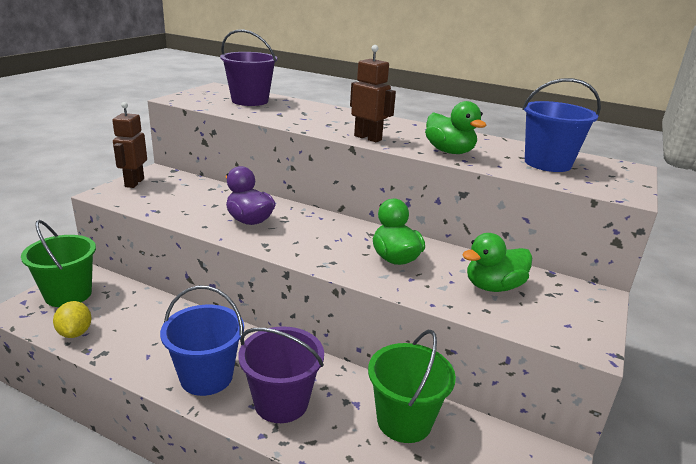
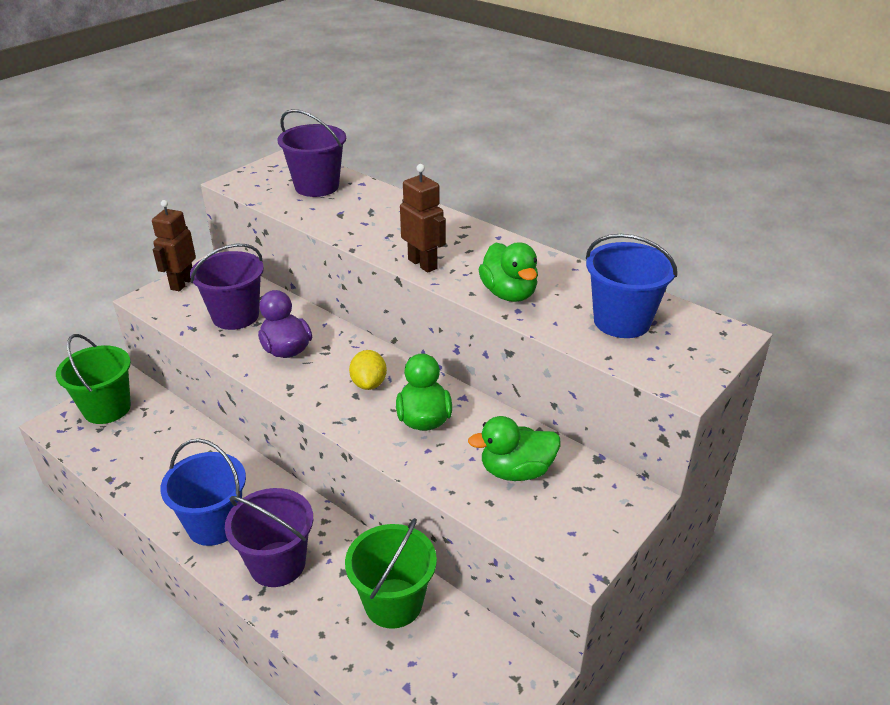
camera: 15 degrees right, 10 degrees up
(75, 333) = (104, 457): yellow lemon -> yellow lemon (369, 384)
(193, 201) = (235, 316): none -> purple bucket

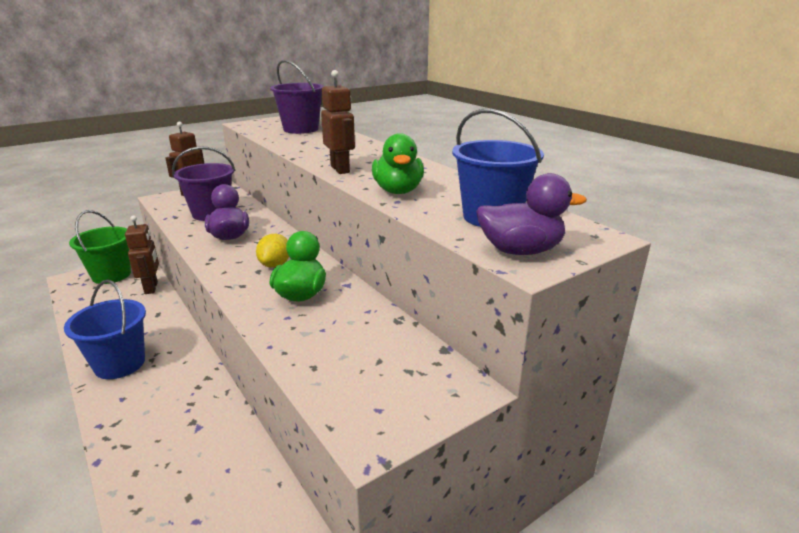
camera: 15 degrees right, 10 degrees down
(175, 418) = (151, 288): none -> brown robot
(277, 564) = (144, 404): purple bucket -> none
(393, 603) = (217, 459): green bucket -> none
(516, 471) = (357, 346): green duck -> none
(669, 365) = (520, 251): none -> purple duck

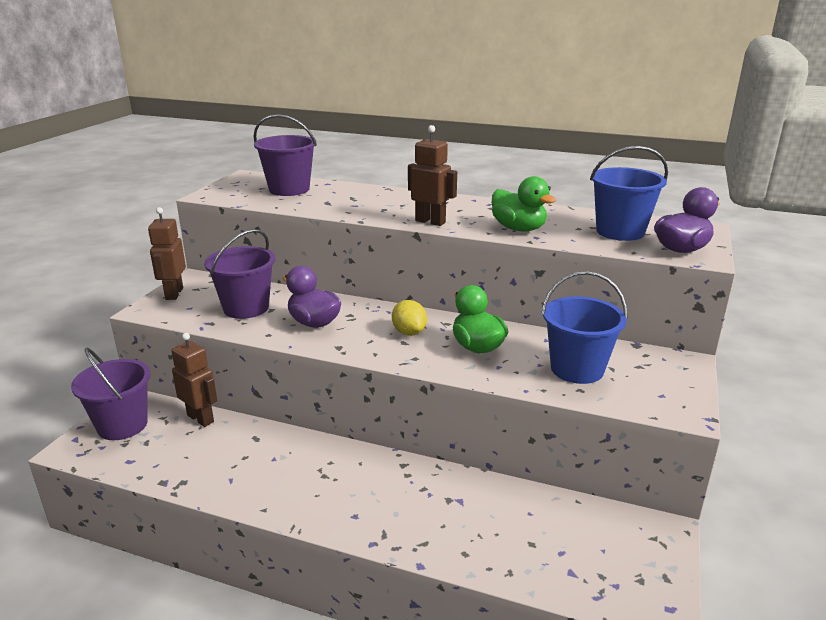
camera: 35 degrees left, 0 degrees up
(111, 275) = (122, 425): green bucket -> purple bucket
(120, 364) = (299, 493): blue bucket -> blue bucket (577, 369)

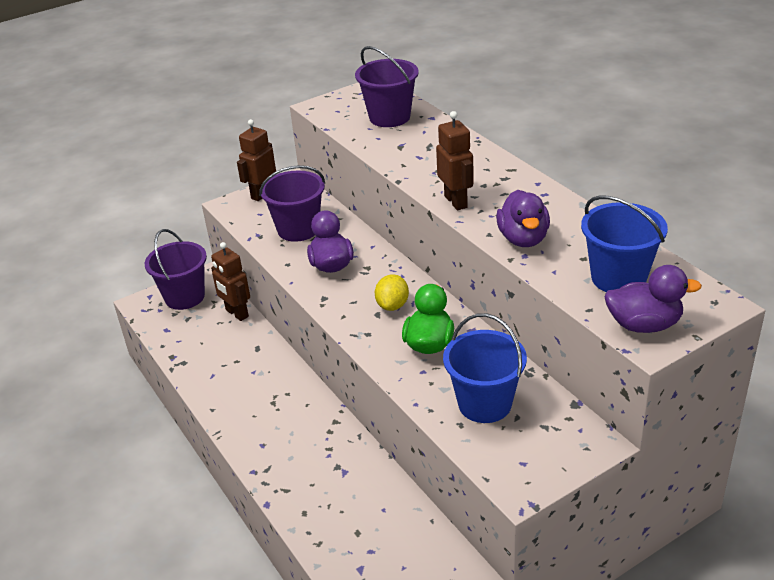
camera: 40 degrees right, 10 degrees up
(201, 418) = (236, 313): brown robot -> brown robot turned 150 degrees clockwise
(518, 229) = (523, 239): green duck -> purple duck

